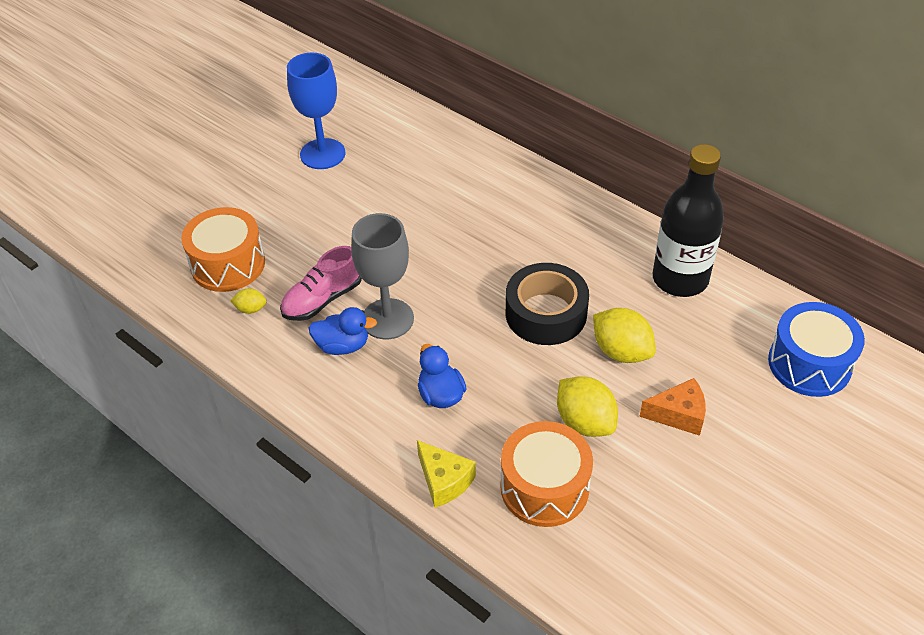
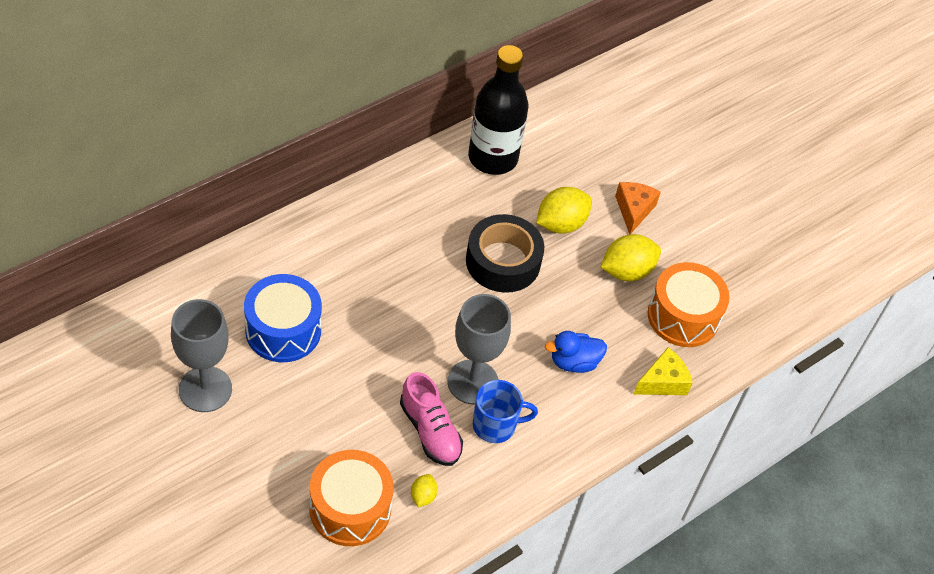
camera: 85 degrees left, 5 degrees up
(322, 154) = (205, 389): blue goblet -> grey goblet
(343, 346) = (495, 425): blue duck -> blue mug
(809, 364) = (605, 115): blue drum -> blue drum (283, 330)

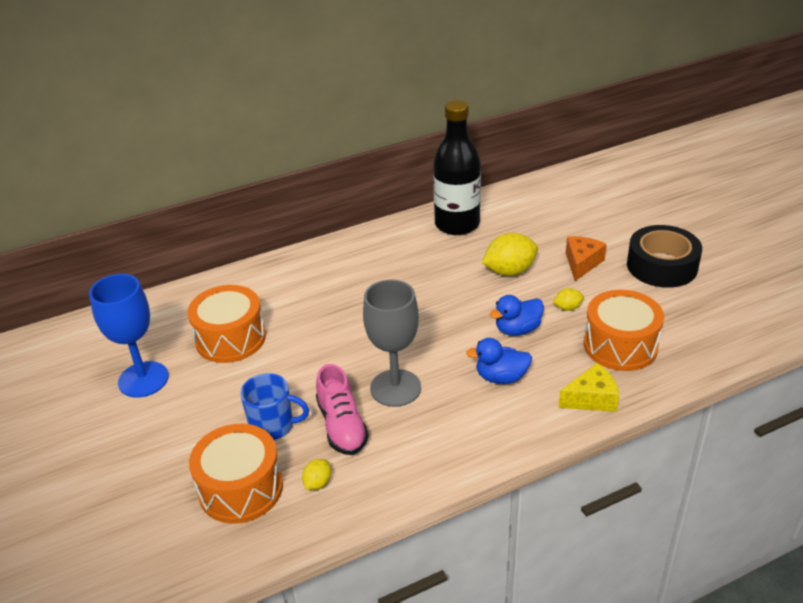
camera: 20 degrees right, 15 degrees down
(205, 389) = (143, 379): grey goblet -> blue goblet
(283, 330) = (230, 338): blue drum -> orange drum
(495, 425) = (409, 425): blue mug -> blue mug (273, 426)
(503, 261) = (448, 296): black tape -> black tape (661, 266)
(581, 302) = (517, 329): none -> blue duck
(626, 271) = (567, 308): yellow lemon -> yellow lemon, size x0.50

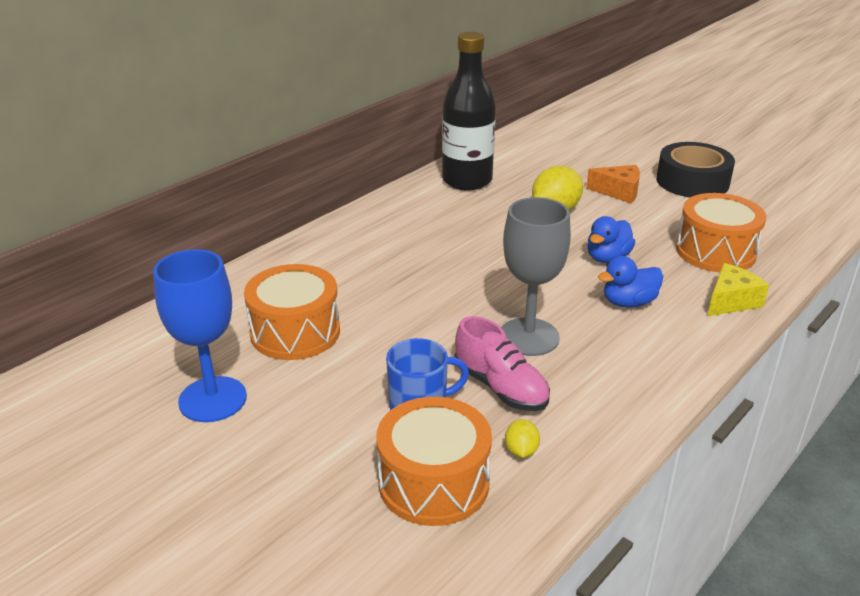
camera: 25 degrees left, 5 degrees down
(567, 308) = (638, 230): yellow lemon -> none
(582, 263) = (618, 192): orange cheese -> orange cheese turned 105 degrees clockwise

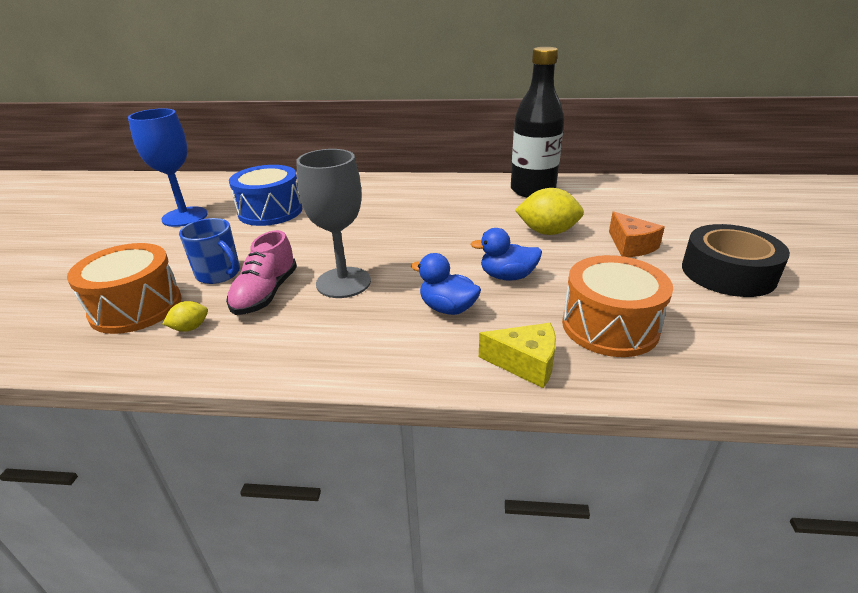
camera: 55 degrees right, 0 degrees up
(295, 332) = (270, 211): orange drum -> blue drum

